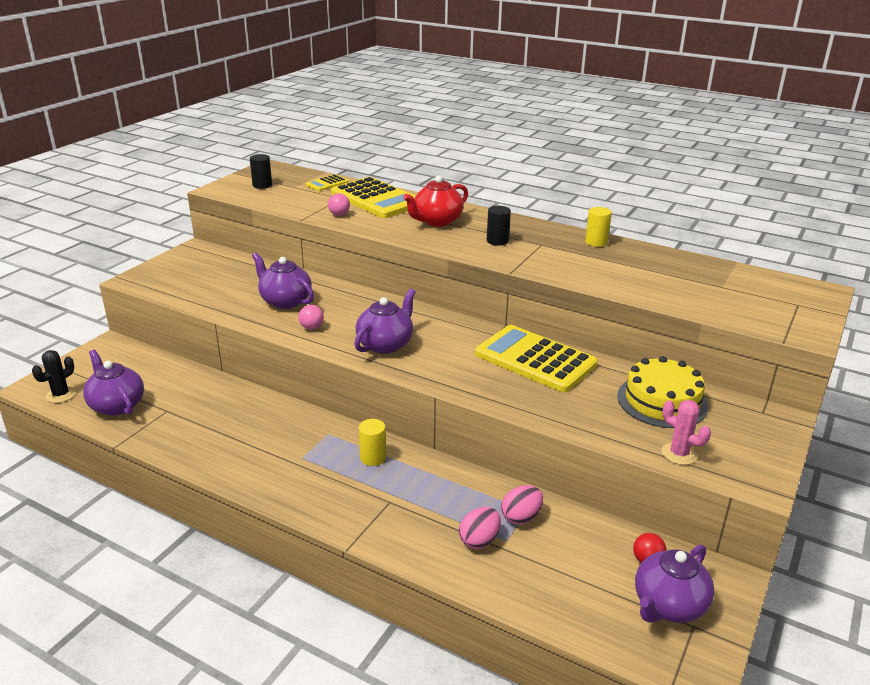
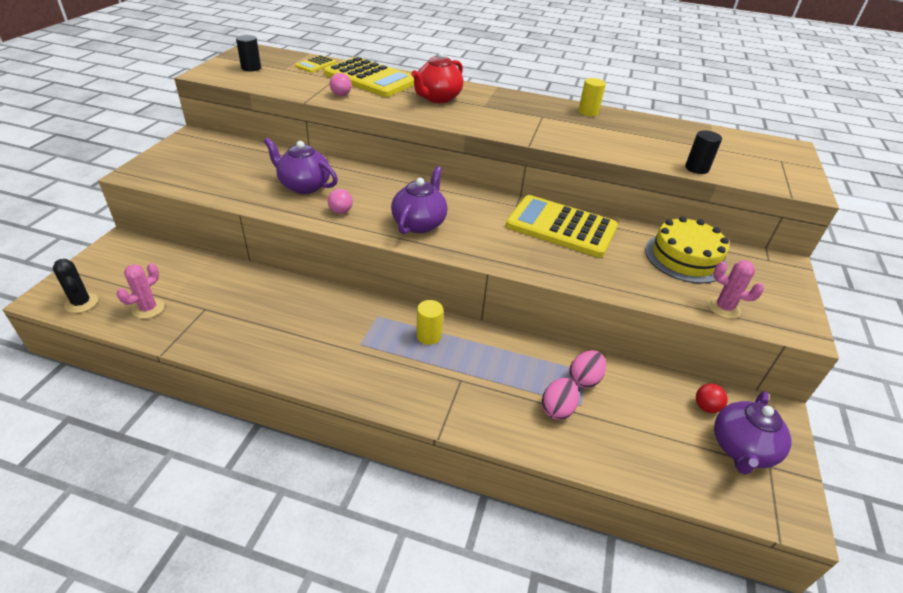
camera: 15 degrees left, 10 degrees up
(61, 395) = (81, 303): black cactus -> black cactus turned 60 degrees counterclockwise
(117, 405) = (148, 308): purple teapot -> pink cactus
(497, 241) = (502, 115): black cylinder -> black cylinder (696, 168)

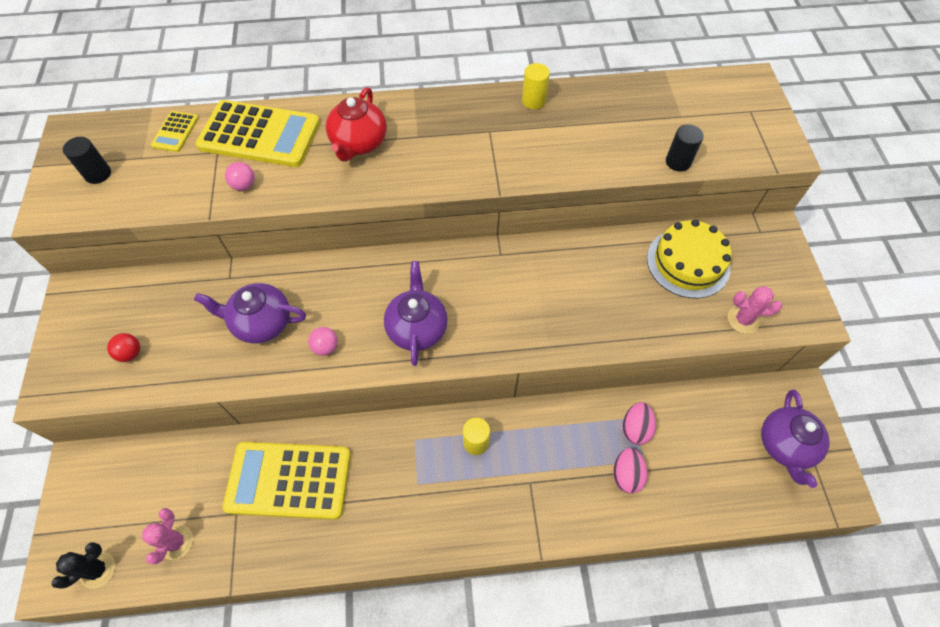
camera: 20 degrees left, 20 degrees up
(81, 303) = (98, 570): black cactus -> black cactus turned 75 degrees counterclockwise
(561, 227) = (558, 269): yellow calculator -> yellow calculator (289, 480)
(706, 407) = (744, 411): red ball -> red ball (130, 353)

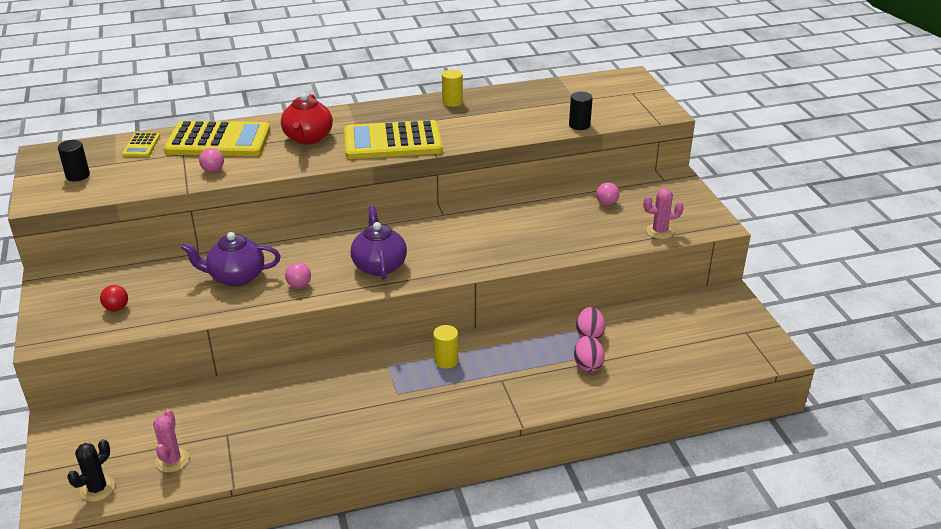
camera: 10 degrees left, 25 degrees down
(289, 480) = (273, 406): yellow calculator -> yellow calculator (392, 141)
(688, 262) = (606, 203): yellow cake -> pink ball
(785, 446) = (723, 330): purple teapot -> none

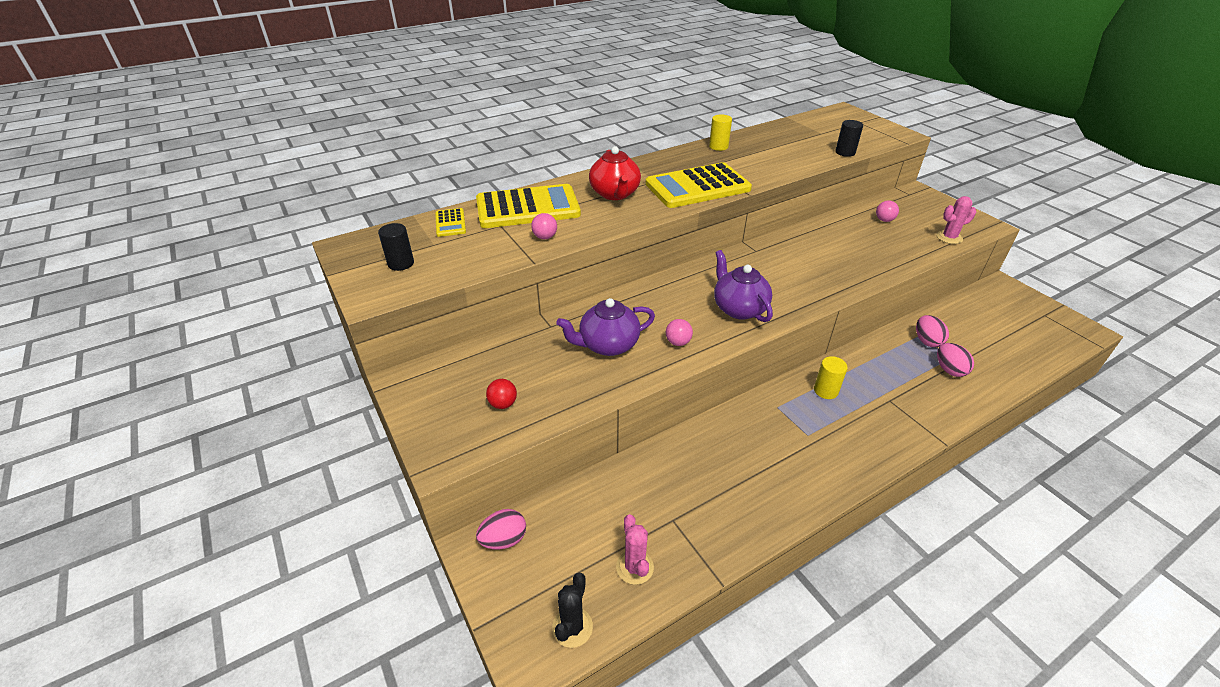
camera: 15 degrees left, 5 degrees up
(82, 420) = (504, 540): none -> pink egg

